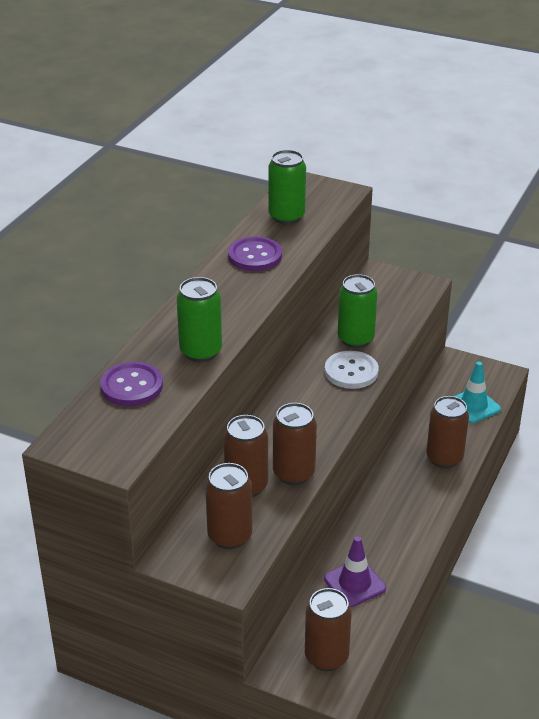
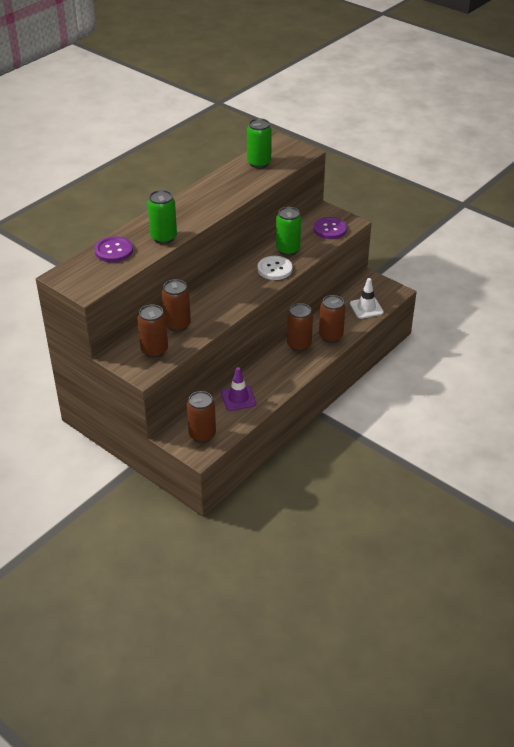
camera: 15 degrees right, 5 degrees up
(255, 256) = (226, 185): purple button -> purple button (330, 229)
(293, 473) = (209, 322): brown can -> brown can (299, 345)
(473, 406) = (366, 308): turquoise traffic cone -> white traffic cone

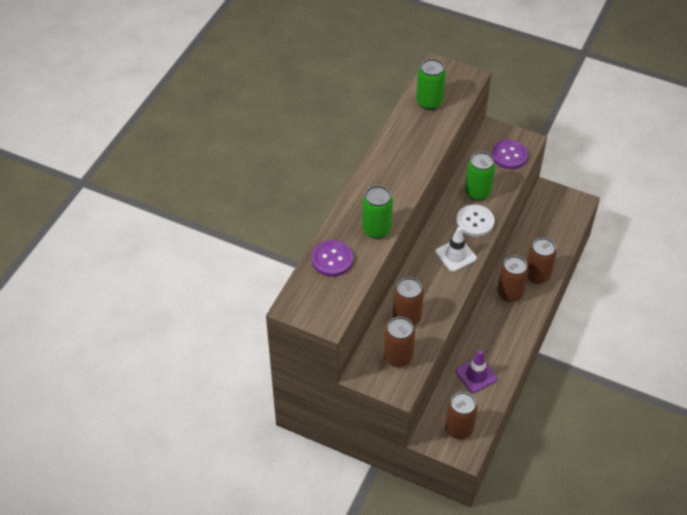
camera: 15 degrees left, 10 degrees up
(366, 308) = (559, 231): white traffic cone -> white traffic cone (455, 255)

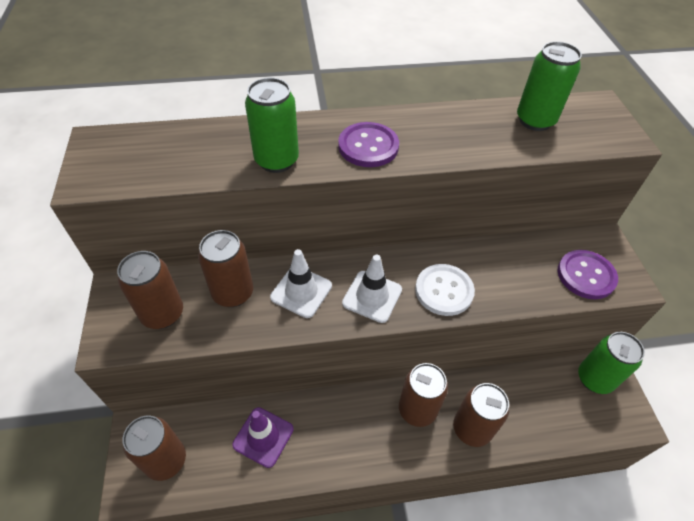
camera: 55 degrees right, 0 degrees up
(332, 259) = (196, 143): purple button -> purple button (368, 146)
(429, 285) = (301, 291): none -> white traffic cone
(477, 192) = (492, 271): green can -> green can (594, 379)

